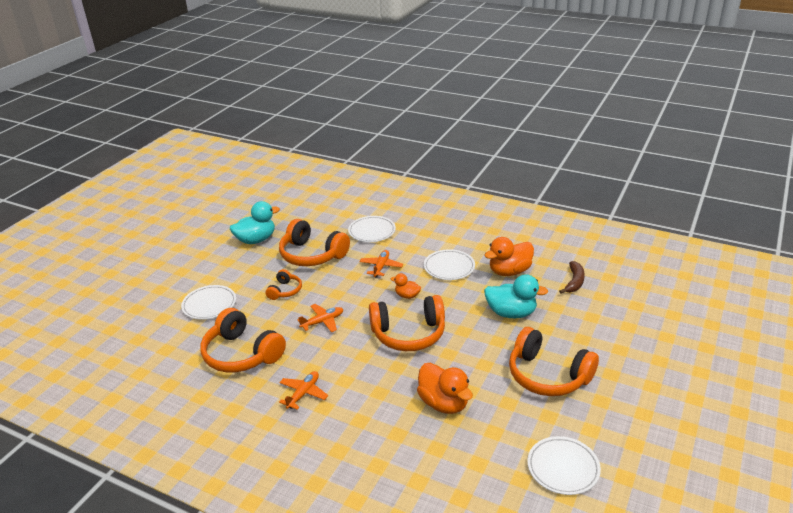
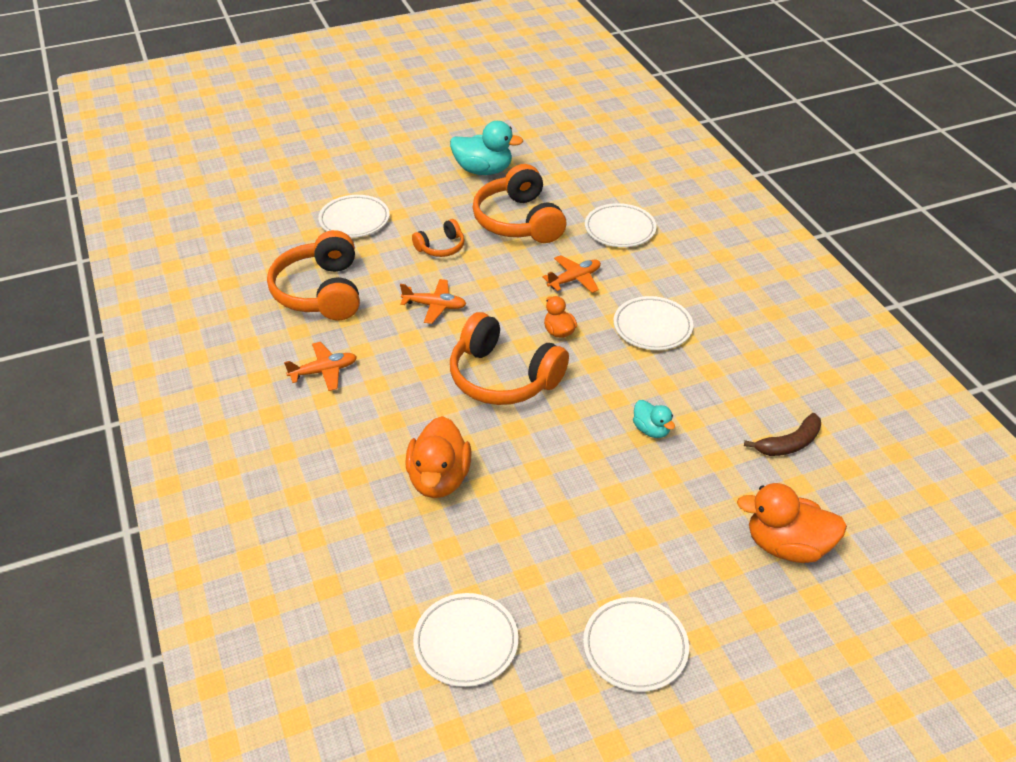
camera: 40 degrees right, 10 degrees up
(509, 271) = (721, 377): orange duck -> orange duck (786, 545)
(511, 313) = (651, 430): turquoise duck -> turquoise duck, size x0.55
(548, 375) = (592, 532): orange headphones -> none
(632, 410) = (635, 647): none -> white plate

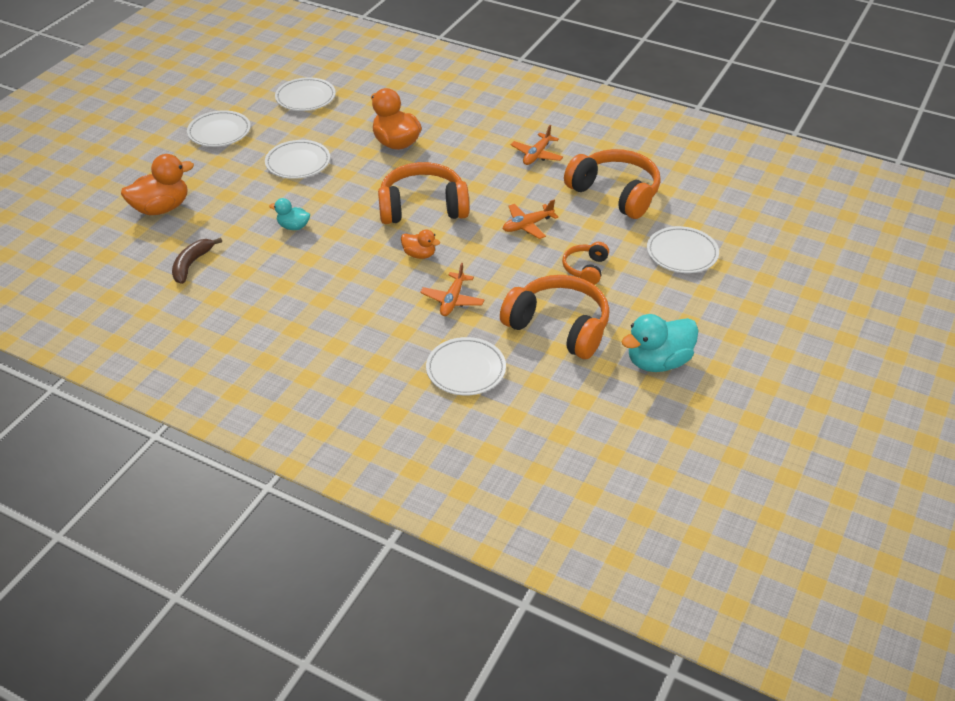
camera: 140 degrees right, 0 degrees up
(652, 327) = (354, 295): white plate -> white plate (298, 163)

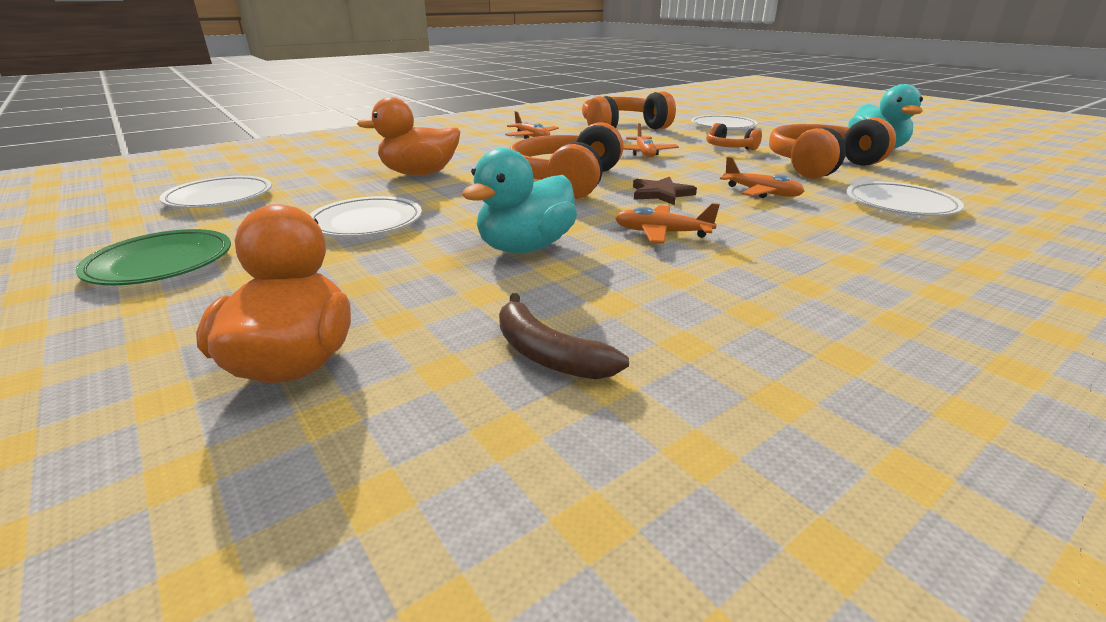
camera: 65 degrees left, 15 degrees down
(219, 132) = (161, 263): white plate -> green plate
(293, 226) = (525, 247): turquoise duck -> turquoise duck, size x1.83
(342, 269) = (661, 233): none -> orange plane
(419, 254) = (661, 194): orange duck -> brown star

